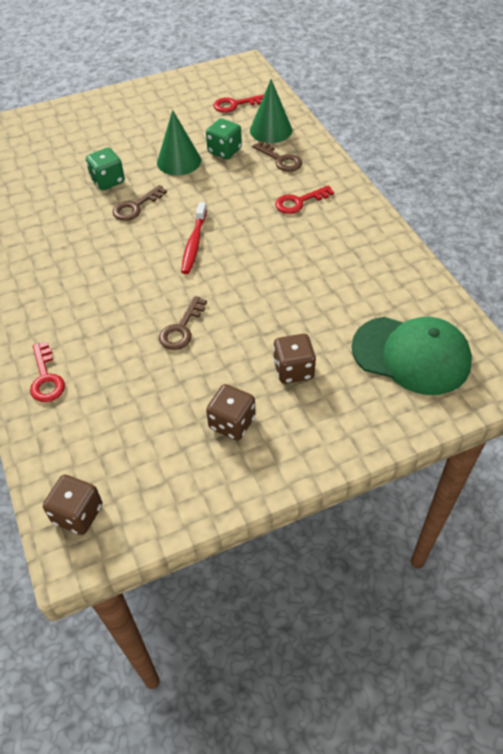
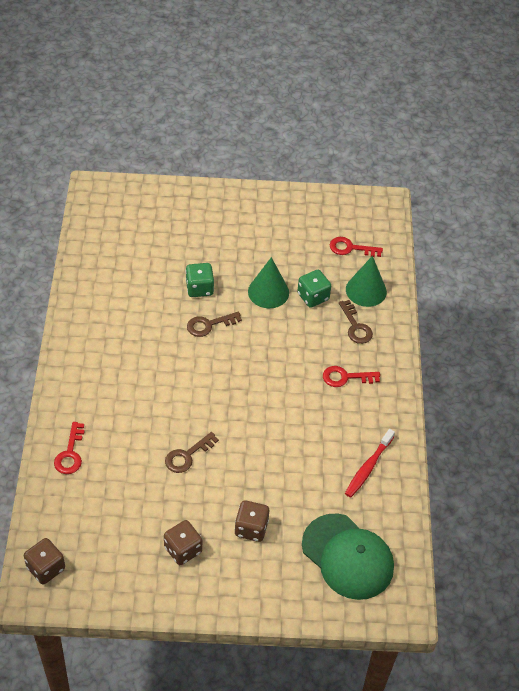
camera: 20 degrees right, 0 degrees up
(194, 243) = (237, 382): red toothbrush -> red toothbrush (368, 467)

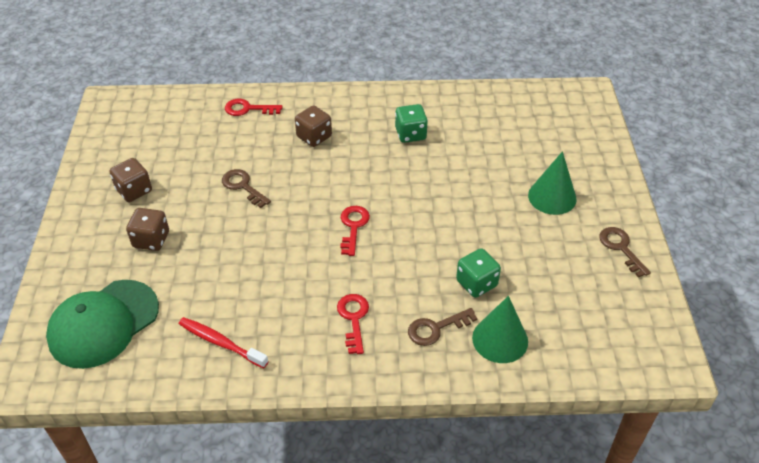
camera: 90 degrees right, 5 degrees down
(46, 568) = (130, 107): brown dice -> brown dice (314, 137)
(199, 288) = (467, 182): green dice -> green dice (410, 134)
(209, 325) = (415, 192): brown key -> brown key (621, 248)
(268, 292) = (475, 240): green cone -> green cone (552, 197)
(350, 248) = (570, 322): red key -> red key (353, 227)

